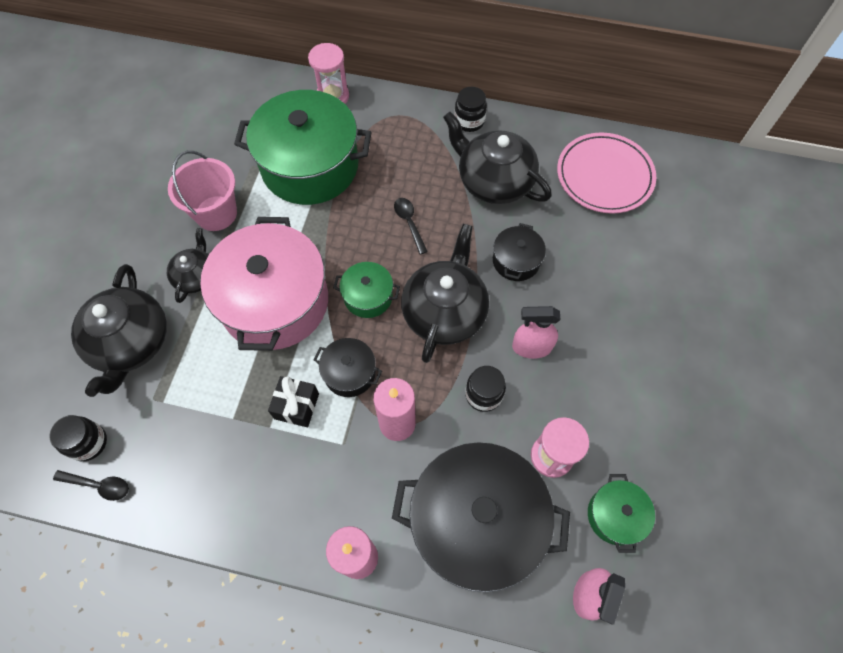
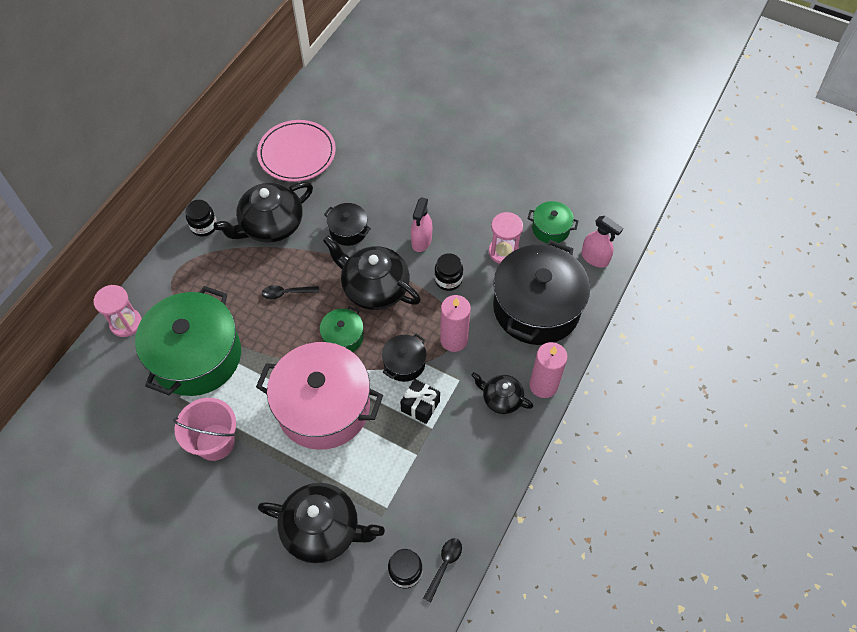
camera: 75 degrees left, 5 degrees down
(196, 276) = (275, 467): black teapot -> black teapot (501, 398)

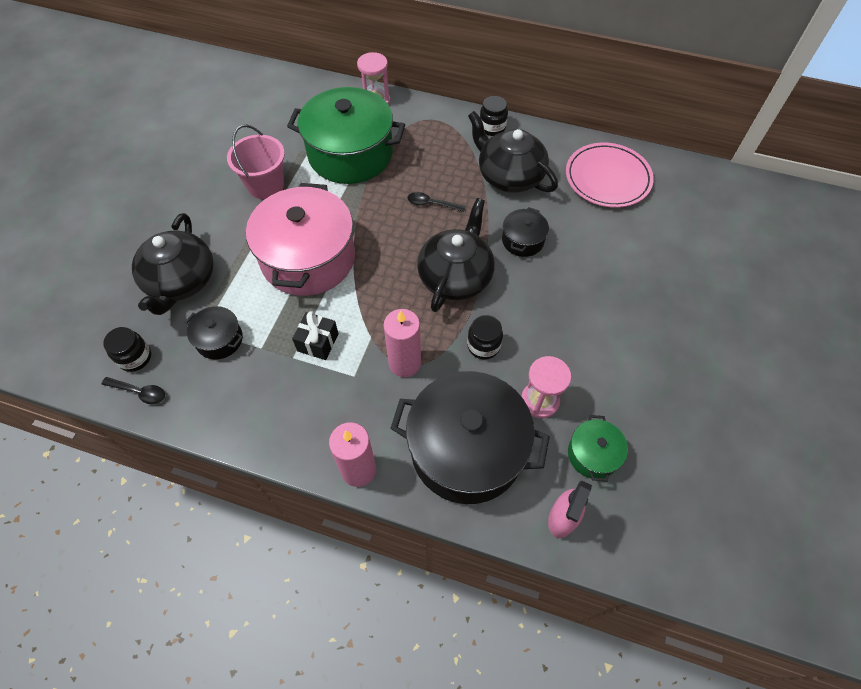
camera: 80 degrees right, 0 degrees up
(286, 293) = (431, 204): black spoon -> black spoon turned 60 degrees counterclockwise
(343, 337) = (389, 260): green pot -> none
(404, 363) = (367, 319): black pot -> black pot (219, 339)
(421, 241) = (530, 310): pink spray bottle -> none
(501, 398) = (335, 423): black teapot -> none

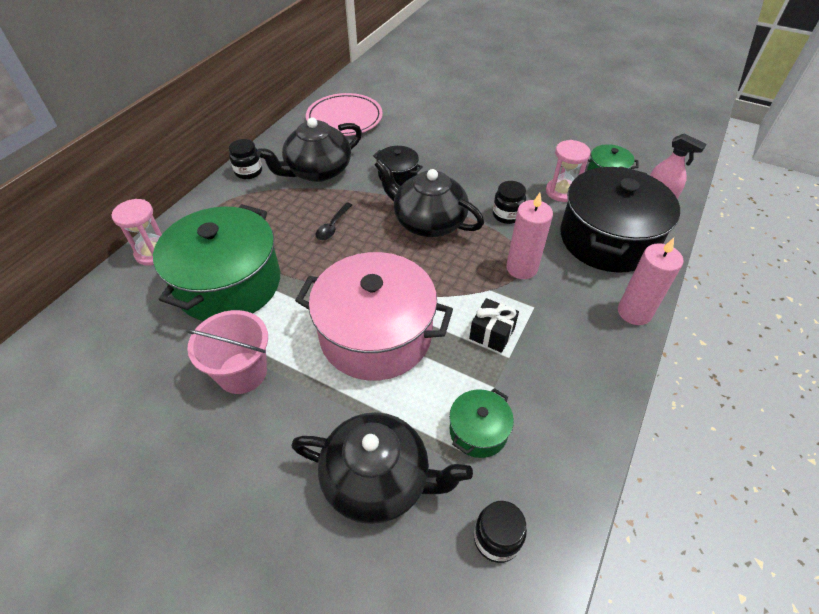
camera: 80 degrees left, 10 degrees down
(140, 392) = (550, 529): black spoon -> none
(219, 339) = (478, 431): black pot -> green pot

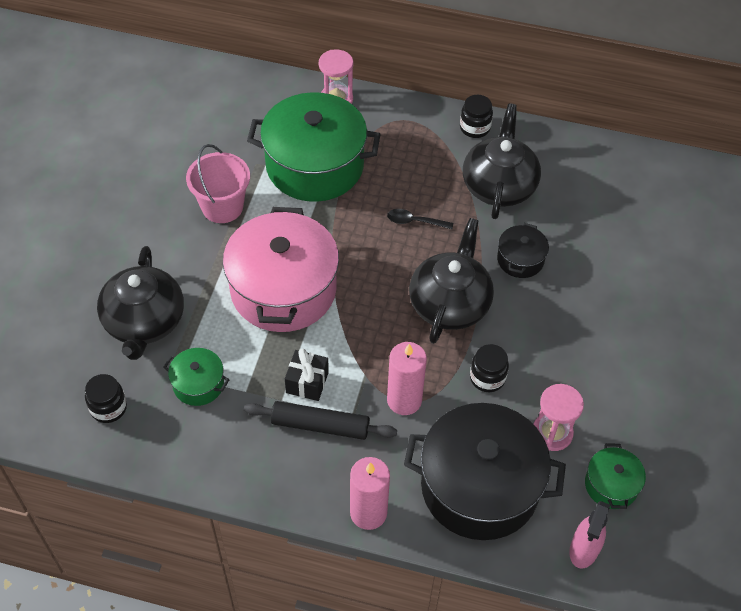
camera: 75 degrees right, 5 degrees up
(317, 171) = (499, 185): black teapot -> black teapot turned 60 degrees clockwise
(344, 118) = (610, 184): pink plate -> none
(542, 331) = (320, 426): none -> black rolling pin

